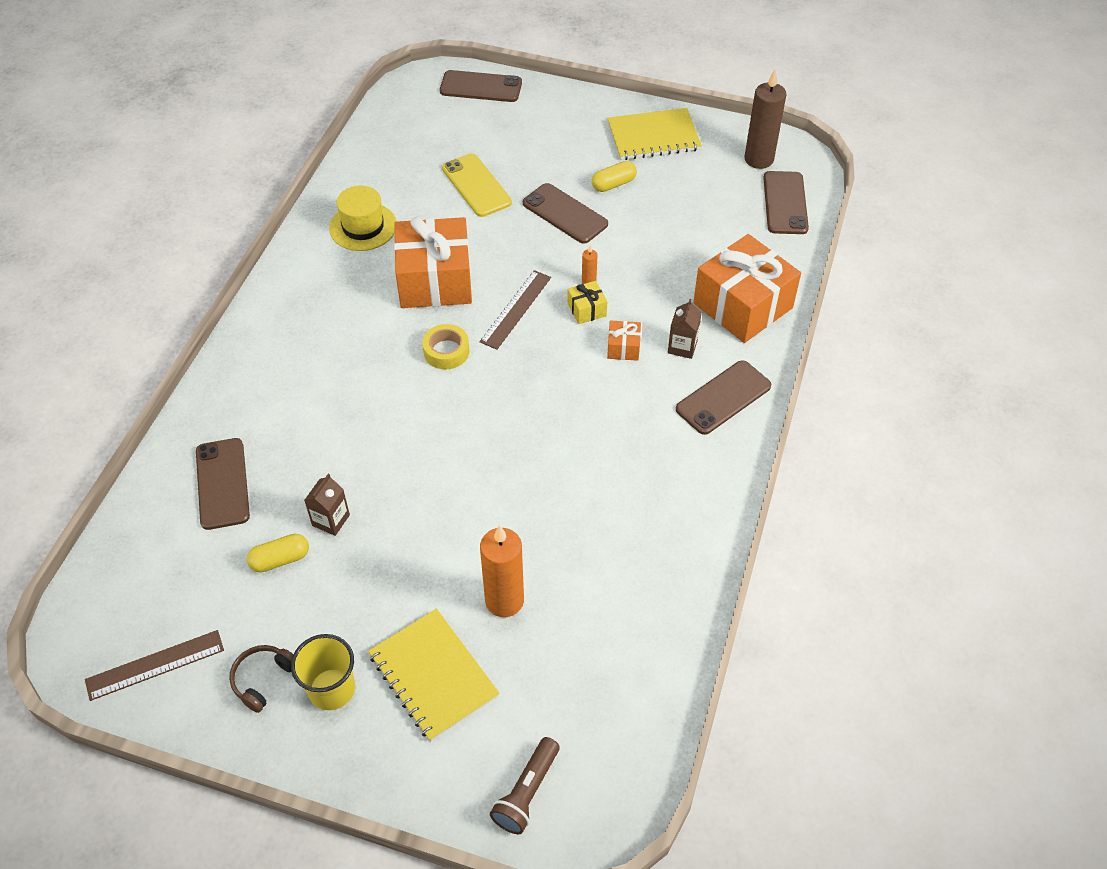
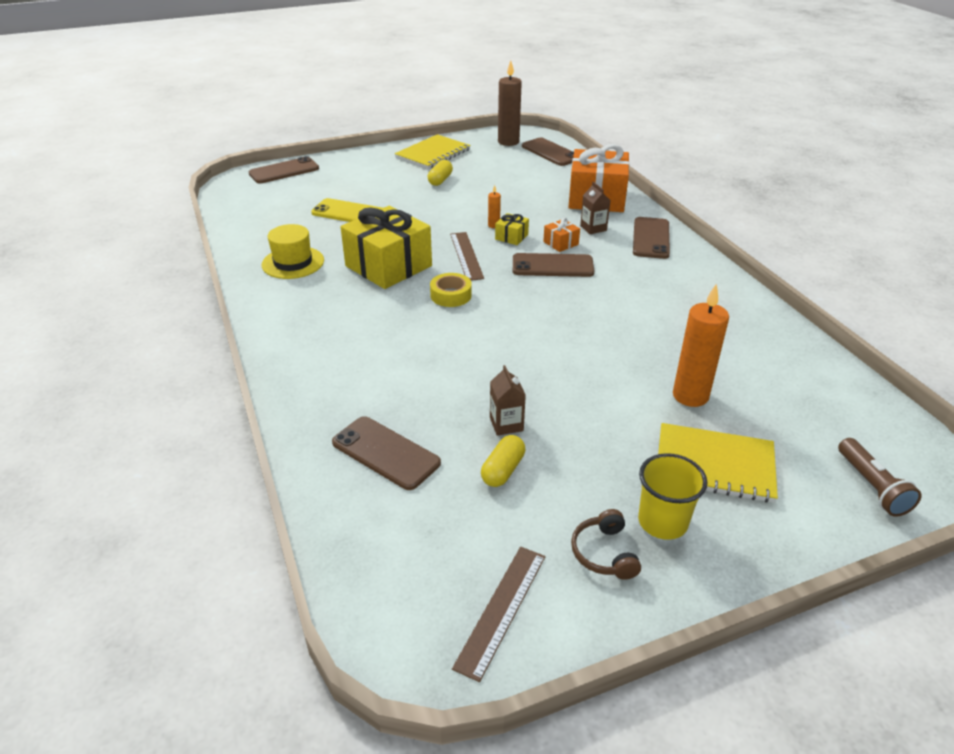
camera: 40 degrees left, 15 degrees down
(435, 280) = (388, 266): orange gift -> yellow gift
(565, 214) = (429, 203): brown phone -> brown phone (552, 266)

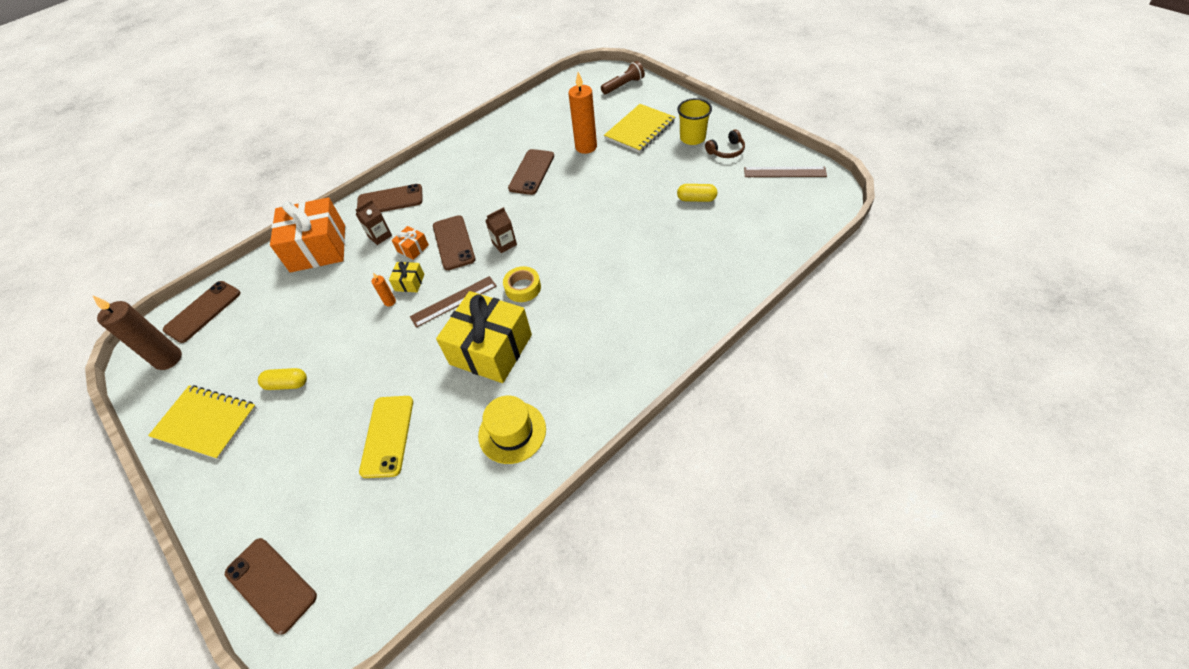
camera: 105 degrees left, 15 degrees up
(386, 453) = (718, 252): brown phone -> brown phone (531, 172)
(506, 424) = (657, 209): brown carton -> brown carton (504, 244)
(714, 464) = (639, 130): yellow notebook -> yellow notebook turned 45 degrees clockwise

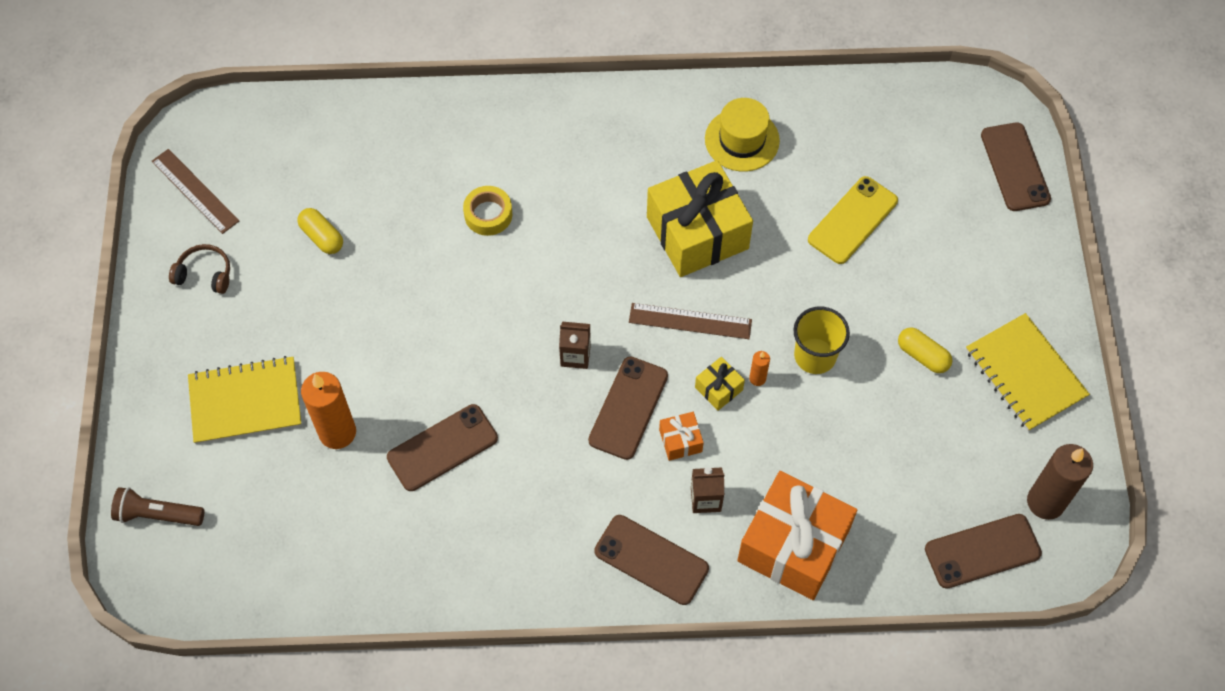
camera: 145 degrees left, 10 degrees up
(523, 288) = (607, 278): yellow tape -> yellow tape (488, 214)
(692, 138) = (210, 328): yellow cup -> yellow cup (815, 356)

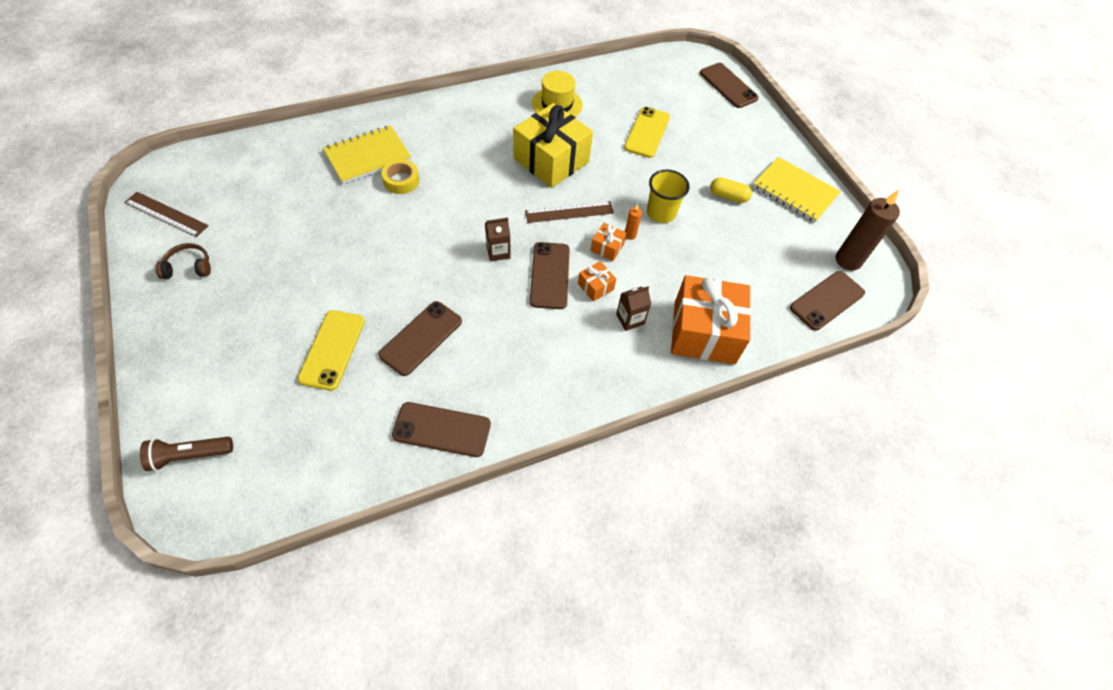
camera: 25 degrees left, 5 degrees down
(245, 402) = (247, 348): yellow notebook -> yellow notebook (368, 156)
(322, 237) = (279, 221): yellow capsule -> none
(337, 432) = (332, 349): orange candle -> yellow phone
(651, 559) = (609, 371): brown phone -> brown phone (442, 429)
(718, 388) = (607, 247): yellow gift -> orange gift

